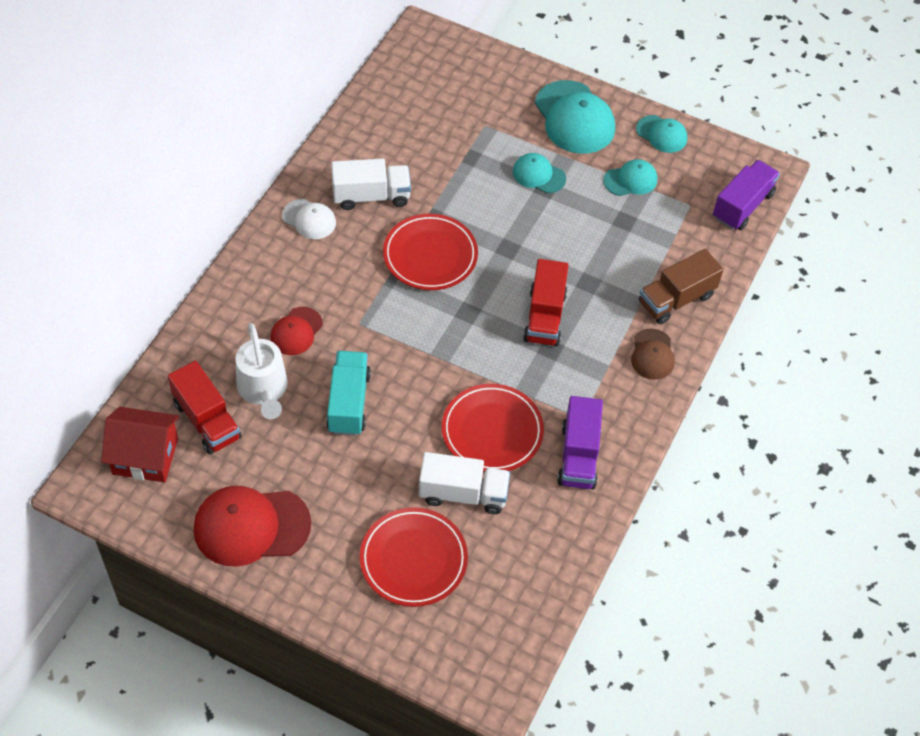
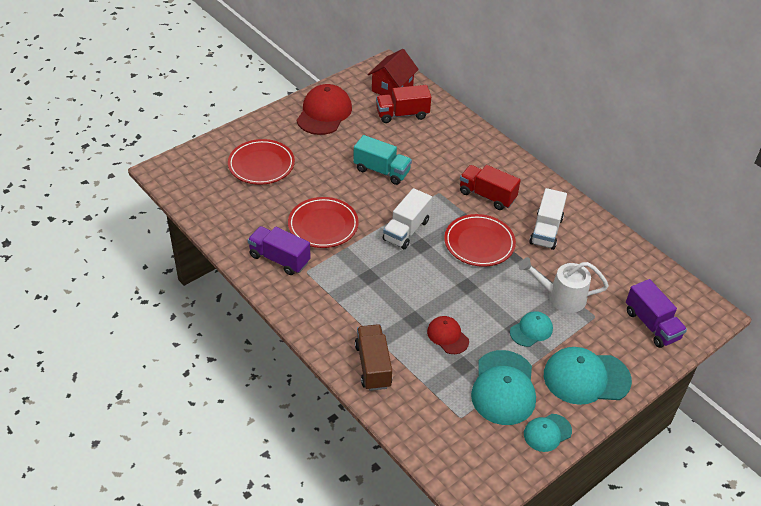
camera: 115 degrees right, 10 degrees down
(264, 390) = (410, 140): white watering can -> white watering can (560, 297)
(296, 331) = (447, 164): red cap -> red cap (447, 336)
(309, 219) = (536, 195): white cap -> none
(463, 494) = (288, 198): white truck -> white truck (406, 230)
(544, 316) = (397, 283): red truck -> red truck (487, 196)
(630, 180) = (503, 388): turquoise cap -> turquoise cap, size x1.80
(652, 354) = (333, 330): brown cap -> none
(742, 206) = (444, 456): purple truck -> purple truck (651, 325)

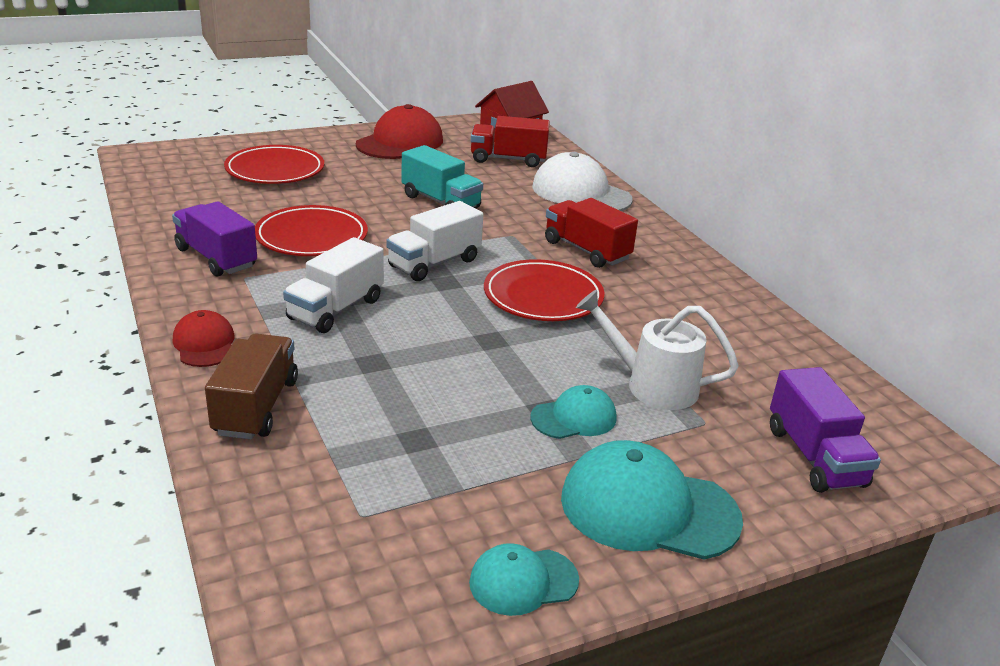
camera: 15 degrees right, 15 degrees down
(447, 336) = (416, 395): red cap -> red cap (204, 344)
(462, 139) = (581, 193): none -> white cap
(503, 388) = (474, 488): turquoise cap -> none
(546, 230) = (664, 302): white truck -> white truck (336, 309)

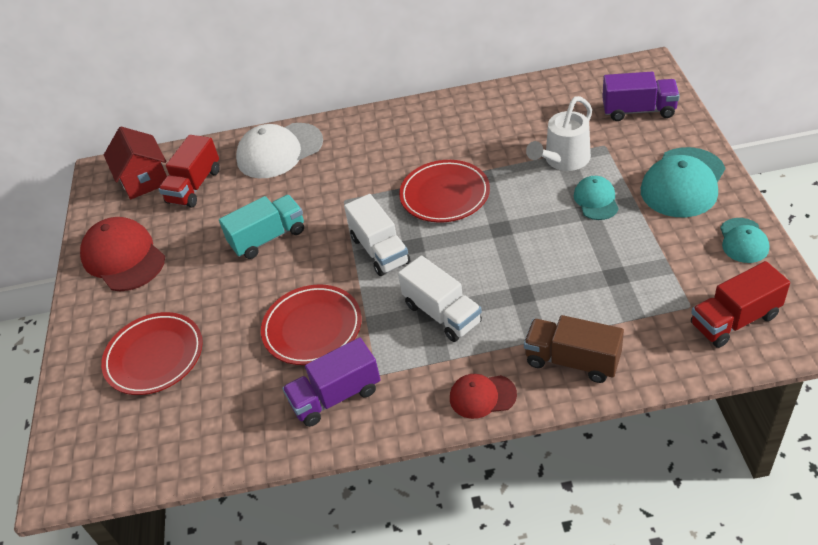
camera: 65 degrees left, 15 degrees up
(586, 250) = (380, 162): red truck -> red truck (734, 320)

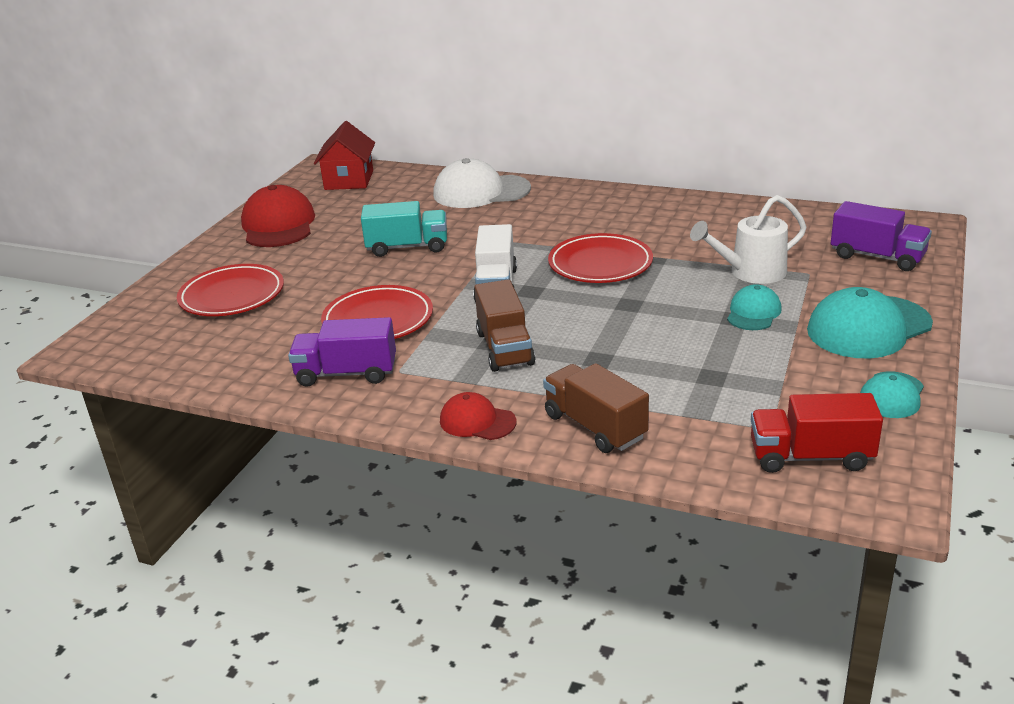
camera: 25 degrees right, 15 degrees down
(194, 186) = (384, 195): red truck -> none
(442, 313) = (504, 348): white truck -> brown truck

